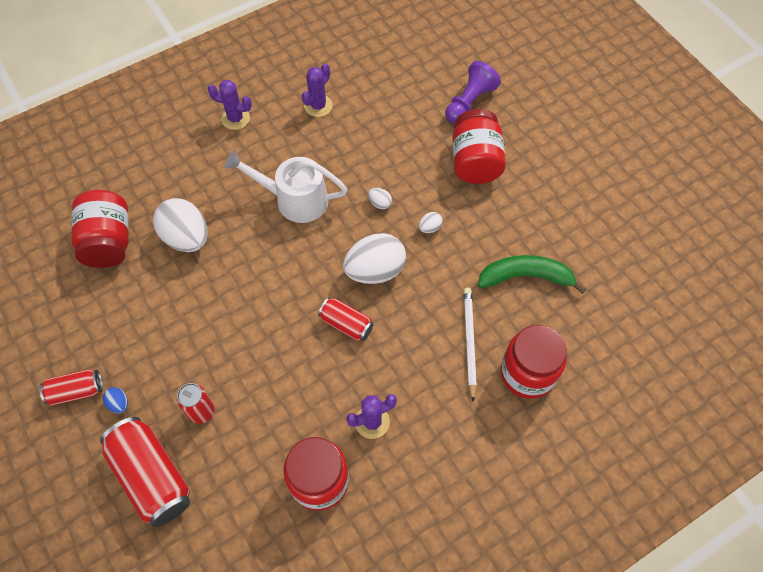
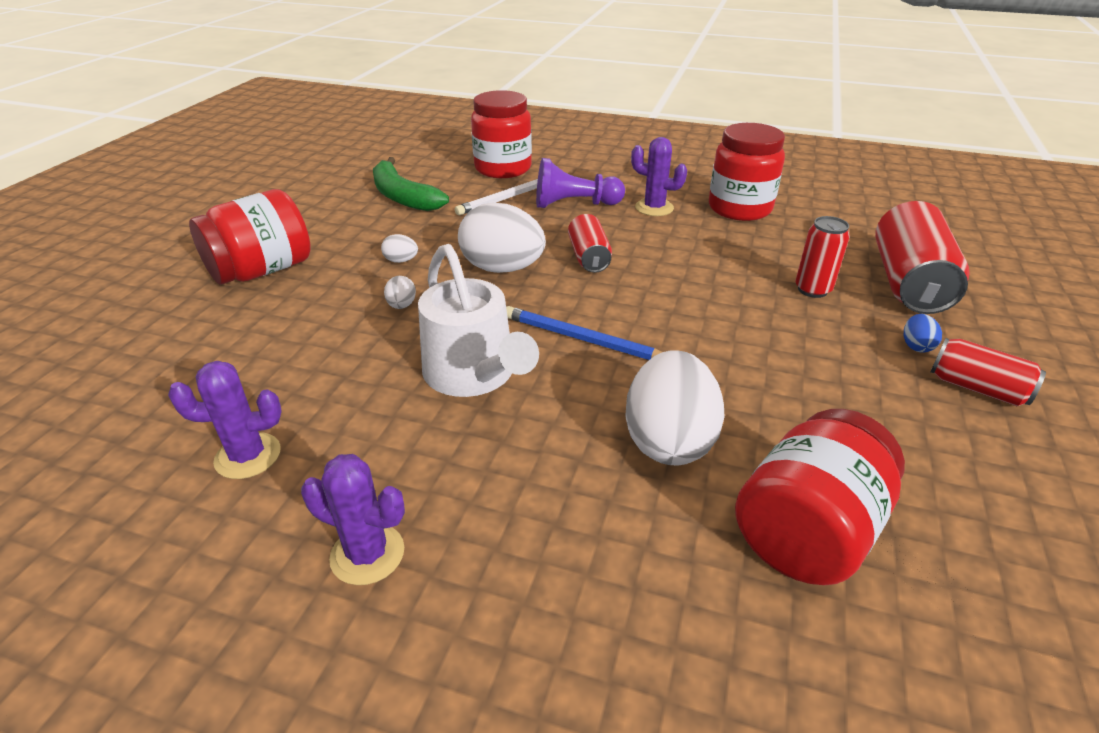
camera: 130 degrees left, 25 degrees down
(235, 118) = (367, 554): purple cactus -> purple cactus turned 45 degrees counterclockwise
(276, 259) = (583, 339): none -> blue pencil
(469, 102) = (141, 313): purple pawn -> purple pawn (574, 204)

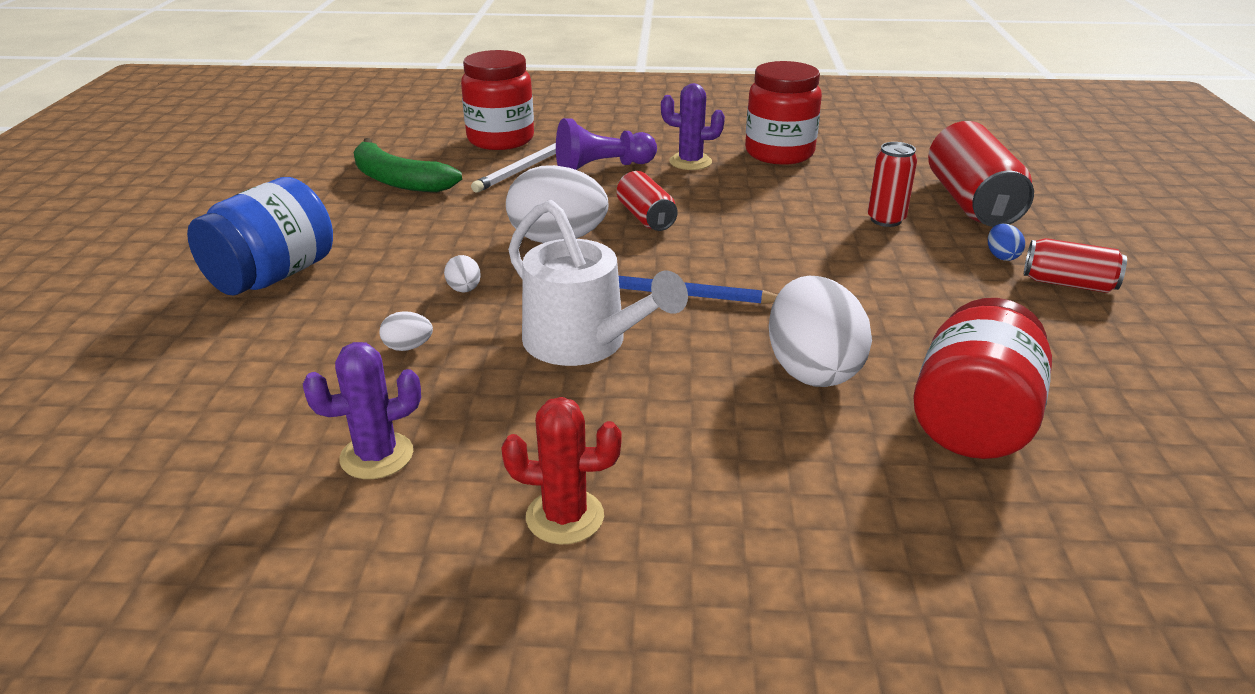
camera: 15 degrees left, 5 degrees down
(262, 270) = (272, 276): red jar -> blue jar
(367, 554) = (565, 517): purple cactus -> red cactus
(401, 261) = (436, 246): white egg -> white egg (408, 347)

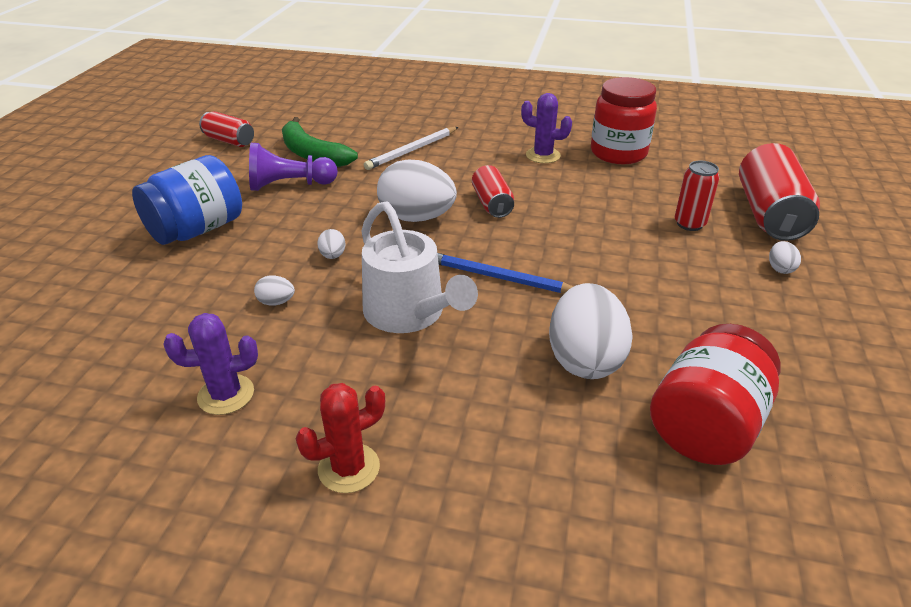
camera: 10 degrees right, 5 degrees up
(500, 139) = (400, 123): red jar -> none
(565, 517) = (349, 468): red cactus -> red cactus turned 45 degrees counterclockwise
(602, 168) = (471, 155): purple pawn -> purple pawn (289, 185)
(1001, 256) = (780, 268): blue egg -> white egg
(1068, 284) = (831, 301): red can -> red can (229, 141)

